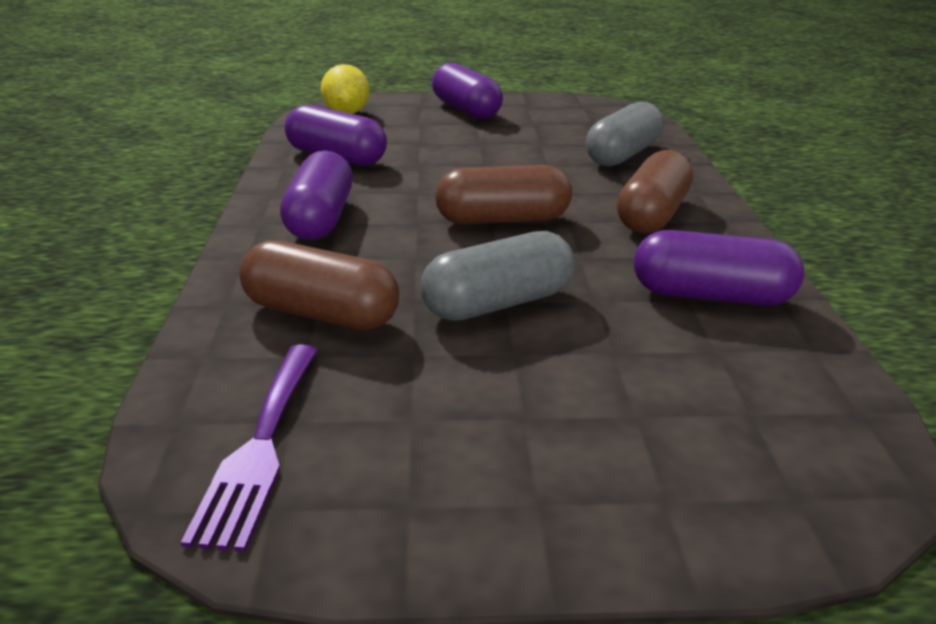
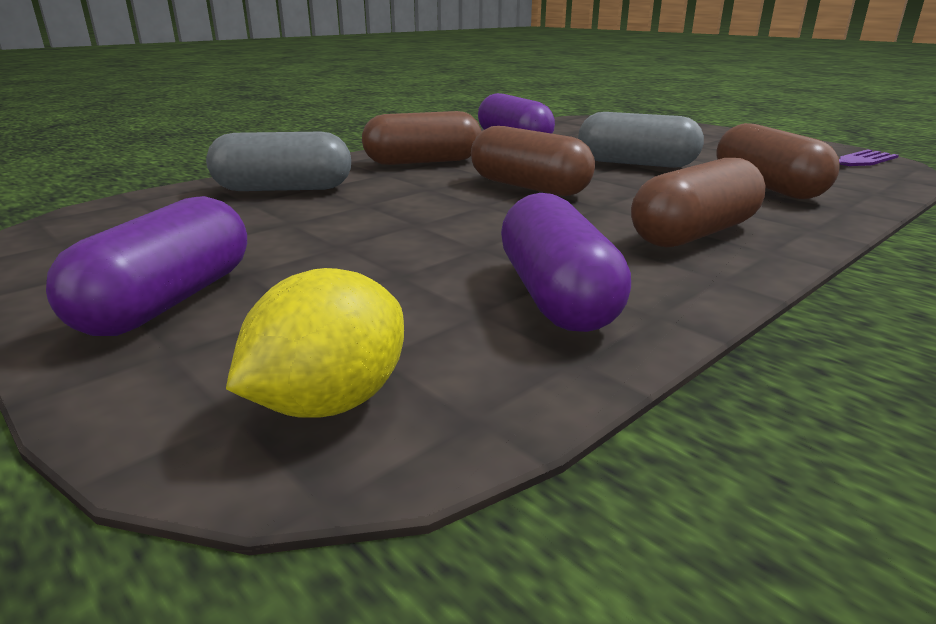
camera: 130 degrees left, 5 degrees down
(320, 219) = (694, 234): purple capsule -> brown capsule

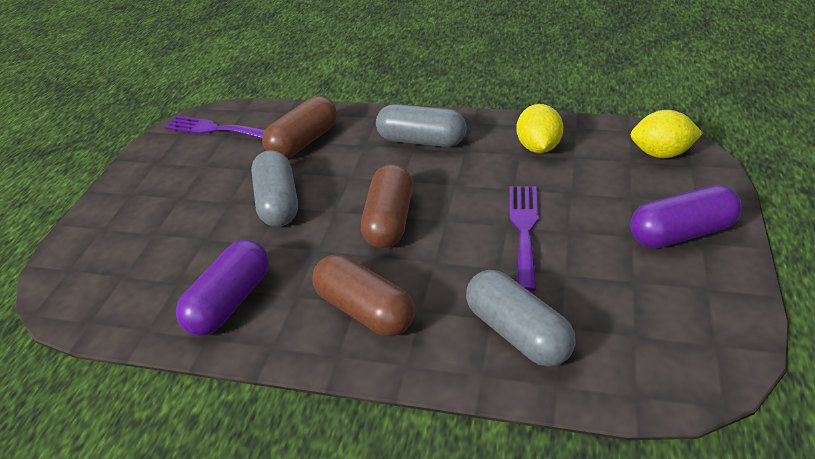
camera: 120 degrees left, 15 degrees up
(391, 227) = (524, 230): none -> purple fork
(556, 296) = (538, 147): purple capsule -> yellow lemon
(694, 234) = (421, 141): brown capsule -> grey capsule

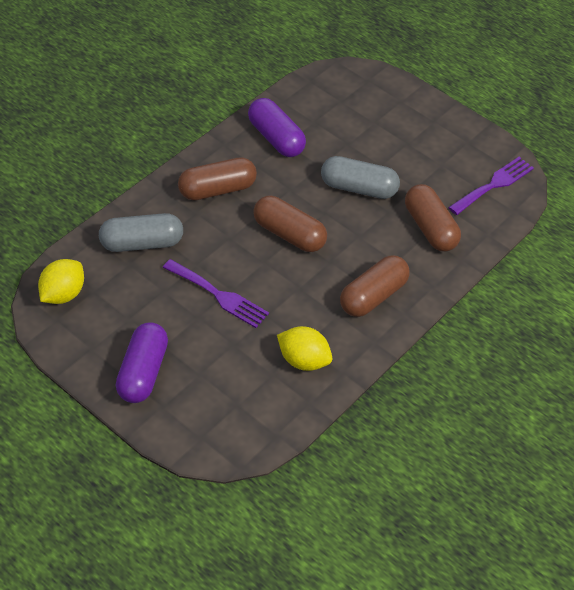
camera: 110 degrees right, 10 degrees up
(421, 141) = (373, 296): grey capsule -> brown capsule
(661, 153) = (229, 430): yellow lemon -> yellow lemon (62, 294)

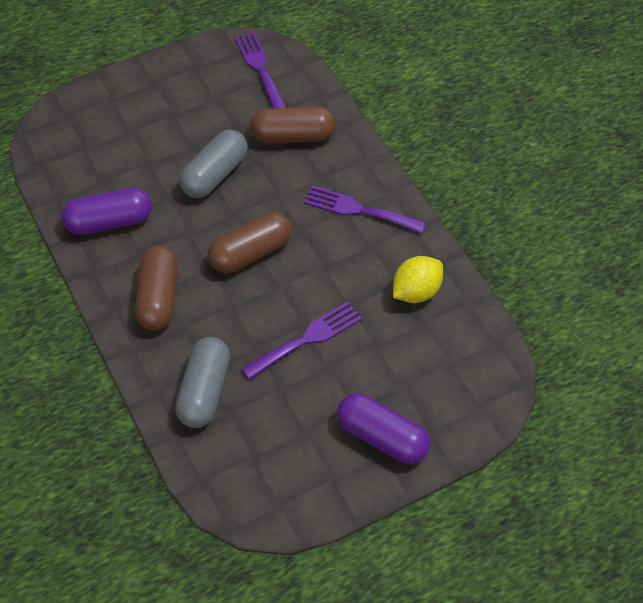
camera: 65 degrees left, 5 degrees up
(62, 294) = (246, 489): yellow lemon -> none
(373, 296) = (359, 210): brown capsule -> purple fork

